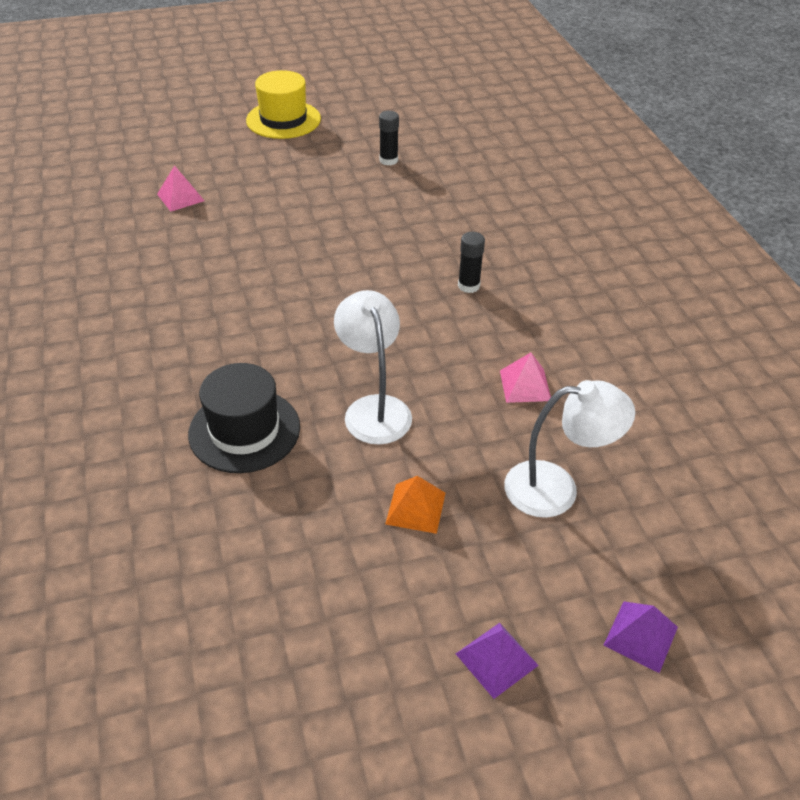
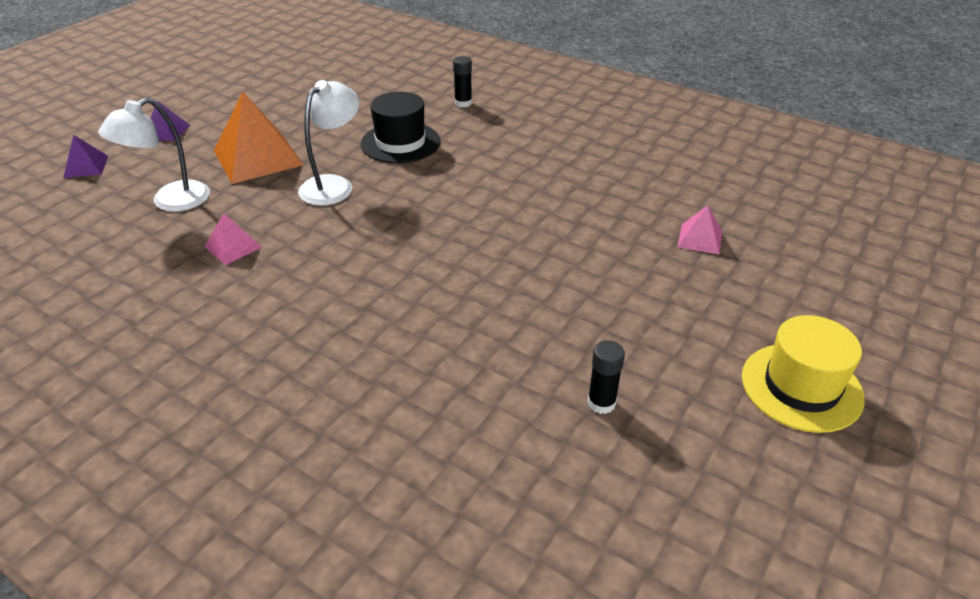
camera: 140 degrees right, 5 degrees down
(374, 408) = (333, 185): white lamp -> white lamp turned 90 degrees counterclockwise
(415, 508) = (257, 157): orange pyramid -> orange pyramid, size x2.02
(468, 286) = (348, 299): black glue stick -> black glue stick (463, 103)

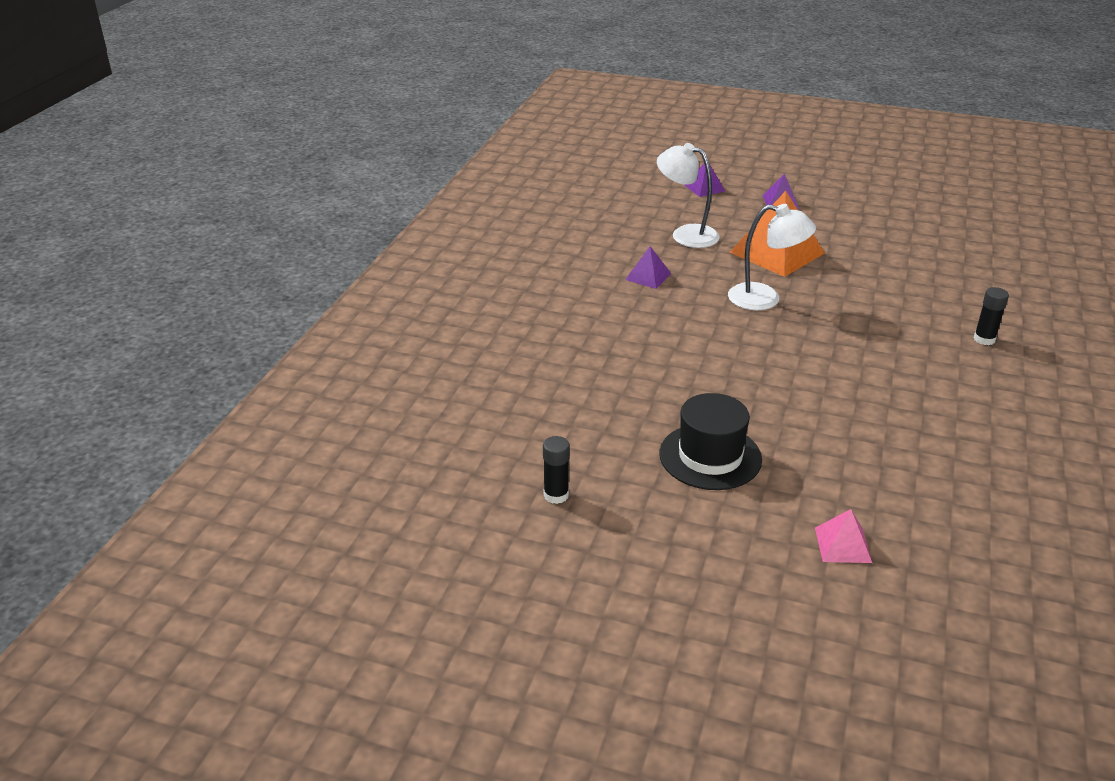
camera: 75 degrees right, 5 degrees down
(233, 247) = (648, 276): pink pyramid -> purple pyramid
(400, 143) = (866, 318): black hat -> black hat (710, 456)
(801, 387) = (632, 628): yellow hat -> none

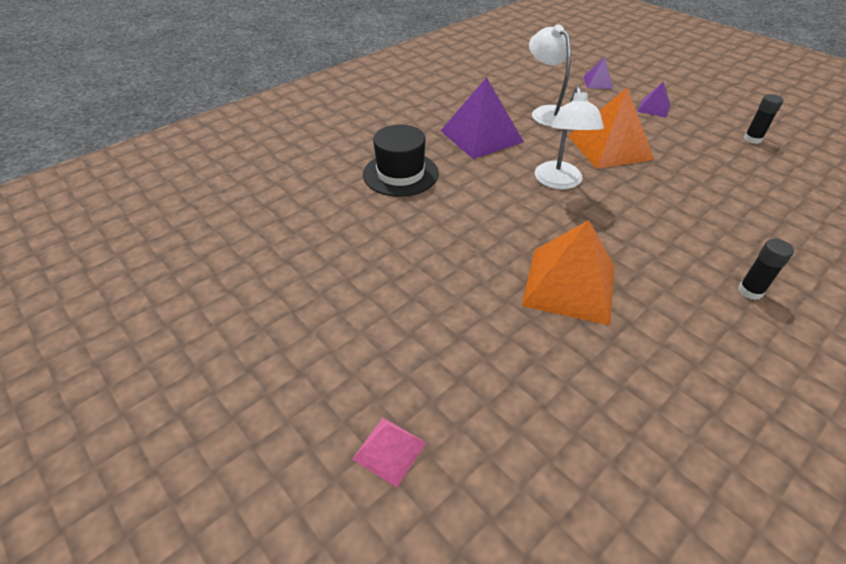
camera: 30 degrees right, 10 degrees up
(556, 495) = (217, 285): black glue stick -> black glue stick (752, 139)
(648, 276) = (481, 136): purple pyramid -> purple pyramid, size x2.02
(710, 456) = (367, 303): black hat -> black hat (400, 174)
(765, 299) = (559, 182): white lamp -> white lamp turned 45 degrees clockwise
(855, 382) = (569, 285): none -> orange pyramid

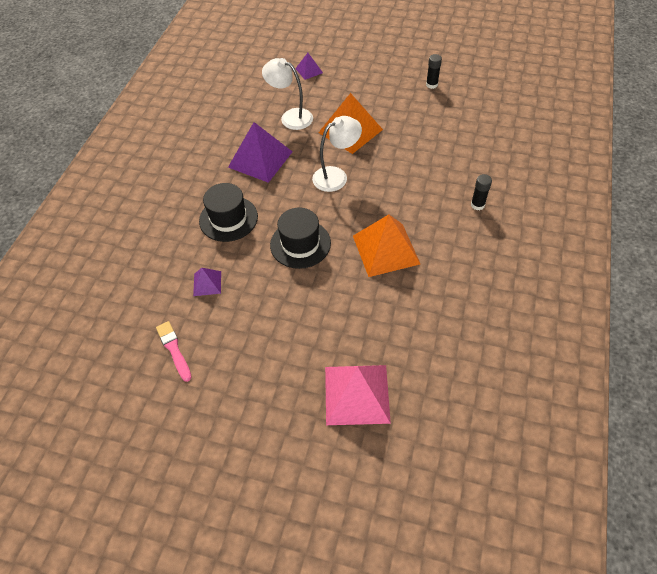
camera: 30 degrees left, 10 degrees up
(227, 270) = (174, 349): none -> pink brush
(389, 450) = (356, 394): pink pyramid -> pink pyramid, size x2.02
(460, 230) = (300, 244): none -> black hat
(559, 182) = (336, 176): white lamp -> white lamp turned 90 degrees counterclockwise
(654, 108) = (359, 81): purple pyramid -> purple pyramid (207, 283)

